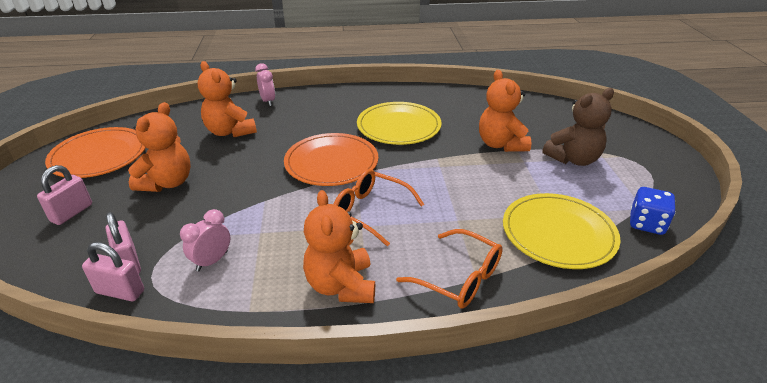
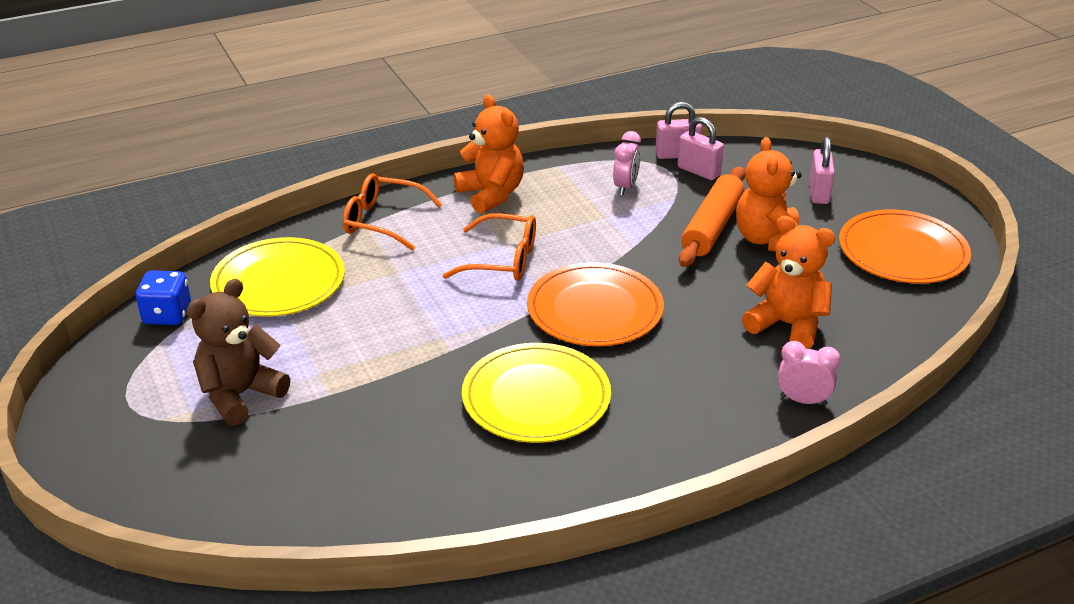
camera: 160 degrees right, 0 degrees up
(191, 202) = (712, 227): none -> orange rolling pin
(268, 101) = (803, 400): pink clock -> pink clock turned 150 degrees clockwise
(501, 144) = (356, 398): orange teddy bear -> none

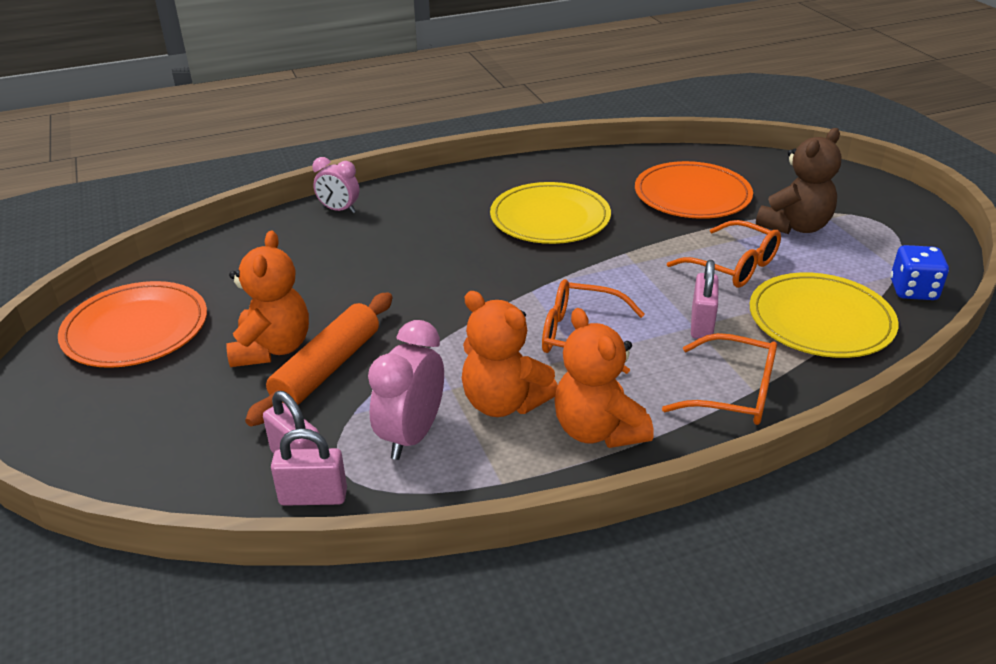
camera: 175 degrees left, 0 degrees up
(336, 337) = (734, 266): none -> orange glasses
(595, 309) = (488, 281): orange plate -> orange plate (692, 195)
(625, 187) = (412, 435): pink clock -> pink clock, size x1.55
(787, 325) = (313, 262): orange teddy bear -> orange teddy bear (504, 403)
(818, 193) = (160, 414): pink padlock -> pink padlock (701, 324)

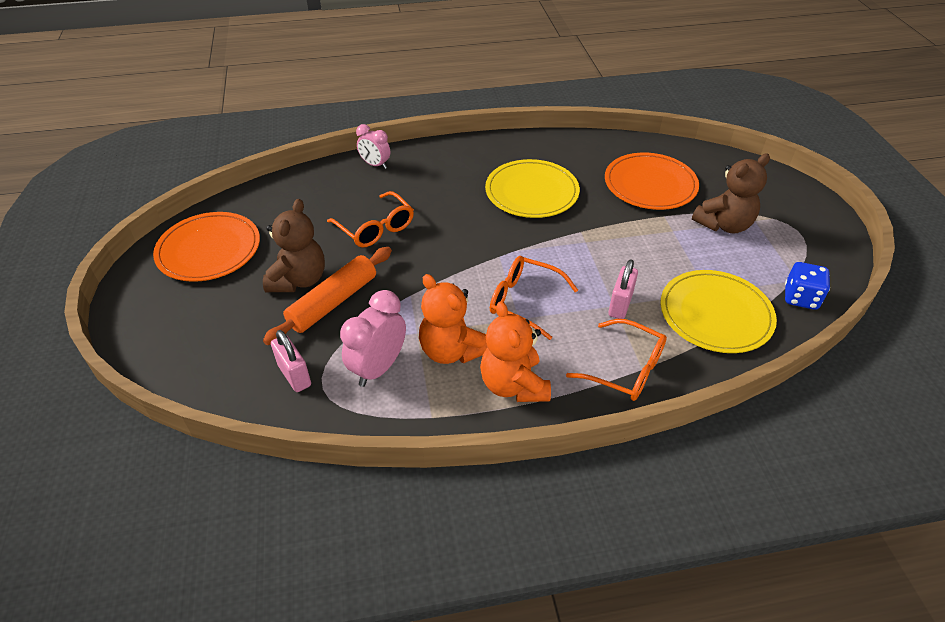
camera: 10 degrees right, 10 degrees up
(272, 348) = (299, 280): orange teddy bear -> brown teddy bear
(313, 497) = (298, 406): pink padlock -> none
(734, 266) = (662, 255): orange glasses -> orange glasses (376, 228)

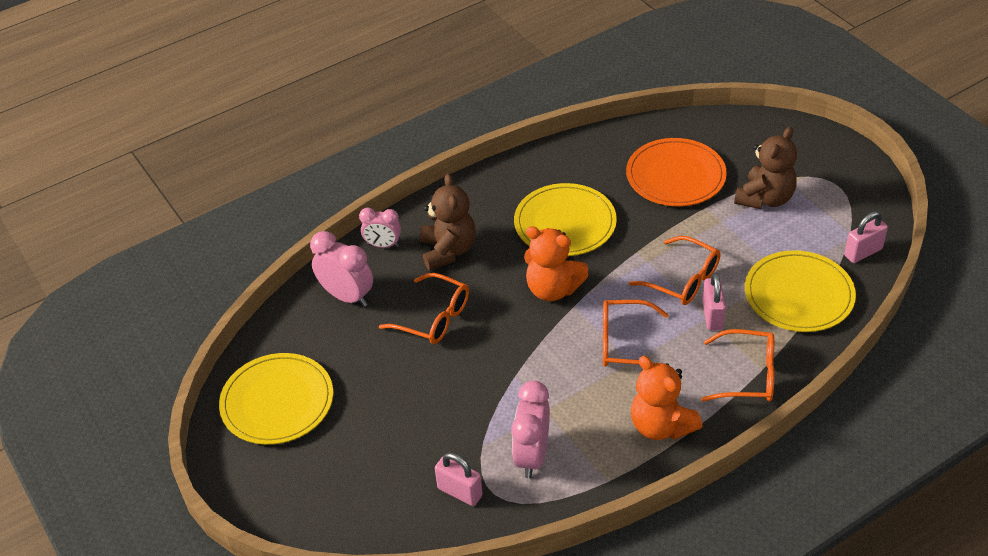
camera: 20 degrees left, 0 degrees up
(209, 250) = (277, 402): orange plate -> yellow plate
(299, 280) = (395, 400): brown teddy bear -> brown teddy bear (448, 250)
(321, 191) = (347, 296): none -> pink clock
(333, 302) = (446, 410): orange rolling pin -> none
(451, 350) = (587, 415): orange teddy bear -> orange teddy bear (553, 289)
(610, 267) = (683, 280): none -> orange glasses
(800, 298) = (863, 252): blue dice -> pink padlock

